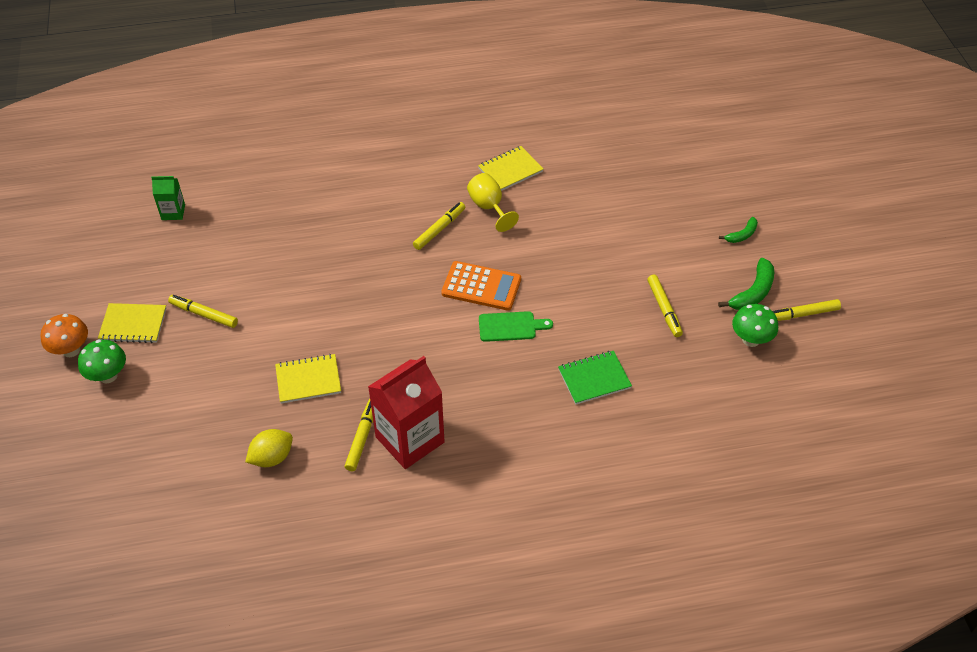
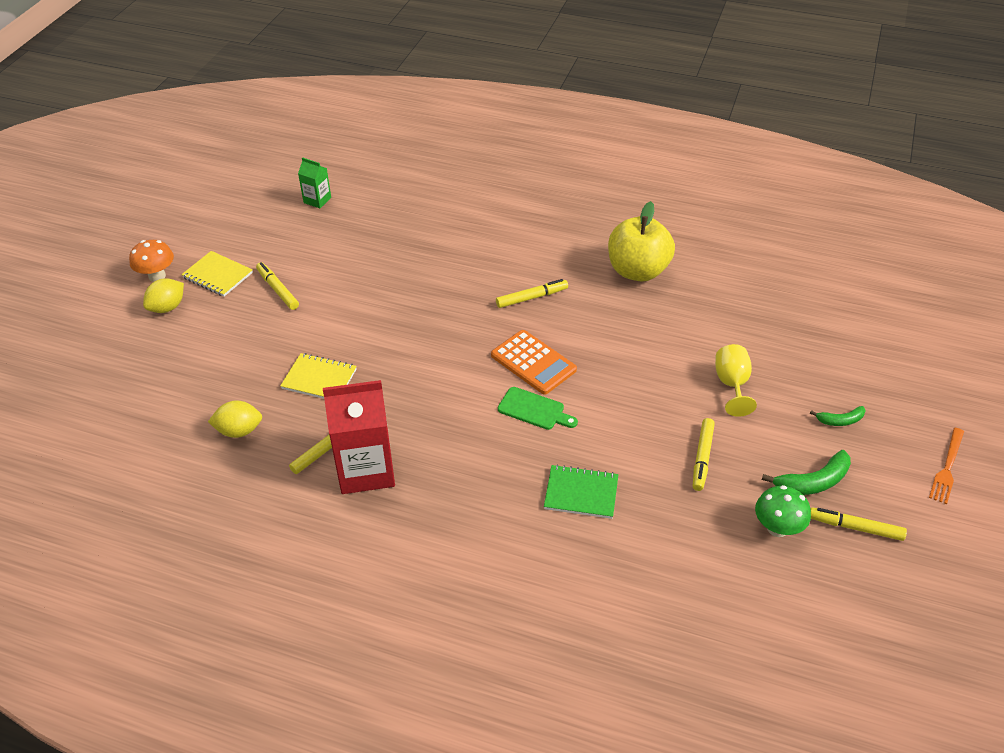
camera: 30 degrees right, 5 degrees down
(108, 376) = (167, 307): green mushroom -> yellow lemon
(489, 207) = (592, 296): yellow goblet -> yellow goblet (732, 384)
(510, 170) = (637, 271): yellow notebook -> yellow apple
(834, 240) = (947, 467): none -> orange fork

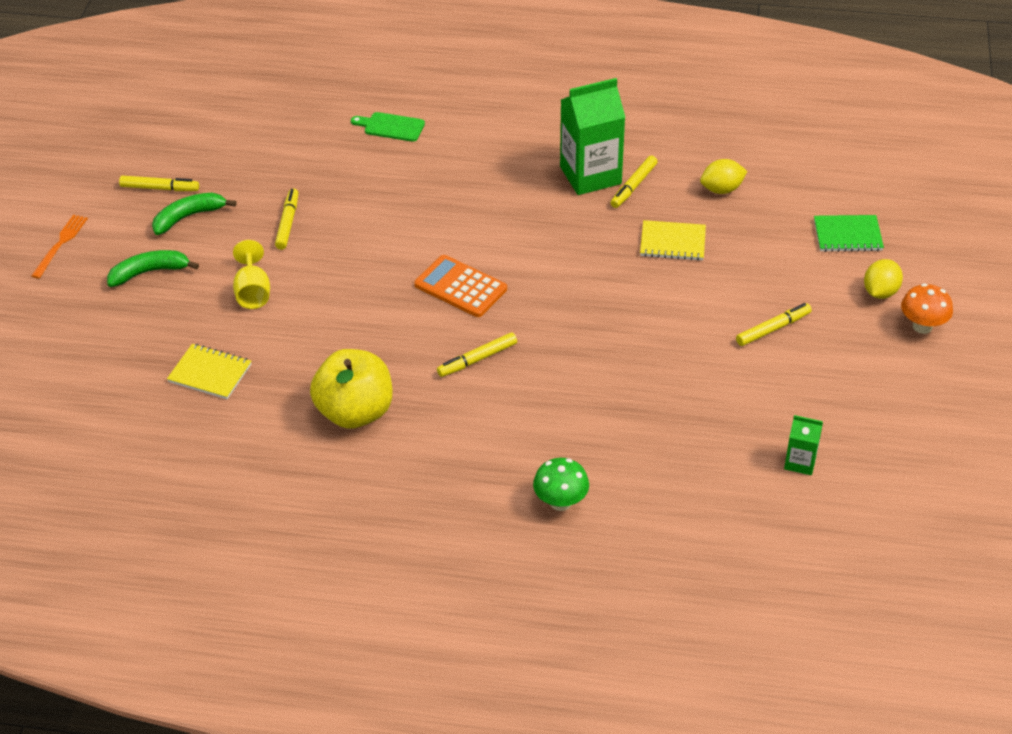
camera: 170 degrees right, 0 degrees up
(218, 275) = (853, 337): yellow notebook -> yellow notebook (210, 373)
(277, 290) = (773, 329): yellow marker -> yellow marker turned 75 degrees counterclockwise
(366, 470) = (590, 175): red carton -> green carton
(534, 410) = (450, 243): green cutting board -> green cutting board (391, 127)
(581, 493) = (396, 182): green notebook -> green notebook (847, 235)
(777, 528) = (227, 179): green mushroom -> green mushroom (560, 502)
(840, 420) = (149, 272): green banana -> green banana, size x1.64

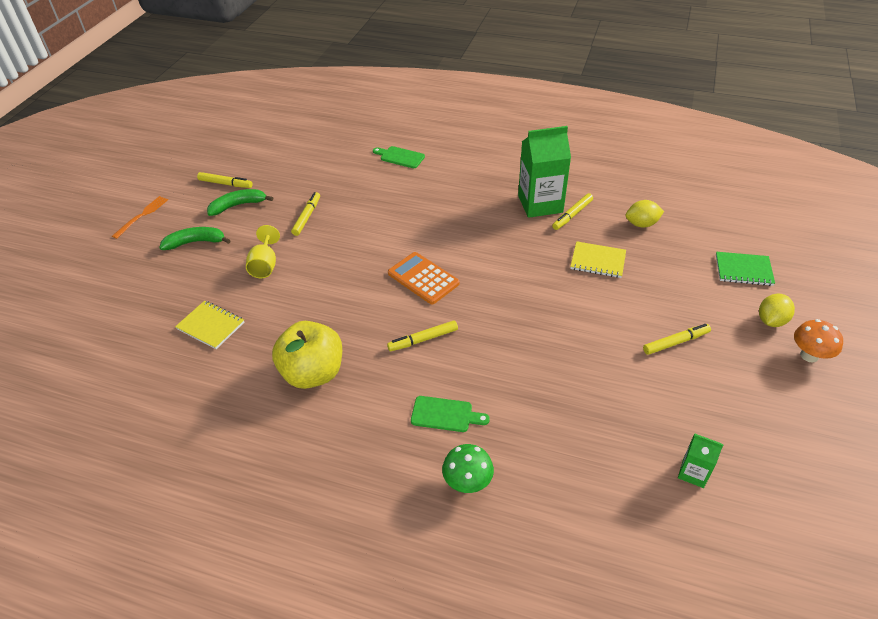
camera: 10 degrees right, 0 degrees up
(521, 438) = (445, 414): none -> green cutting board

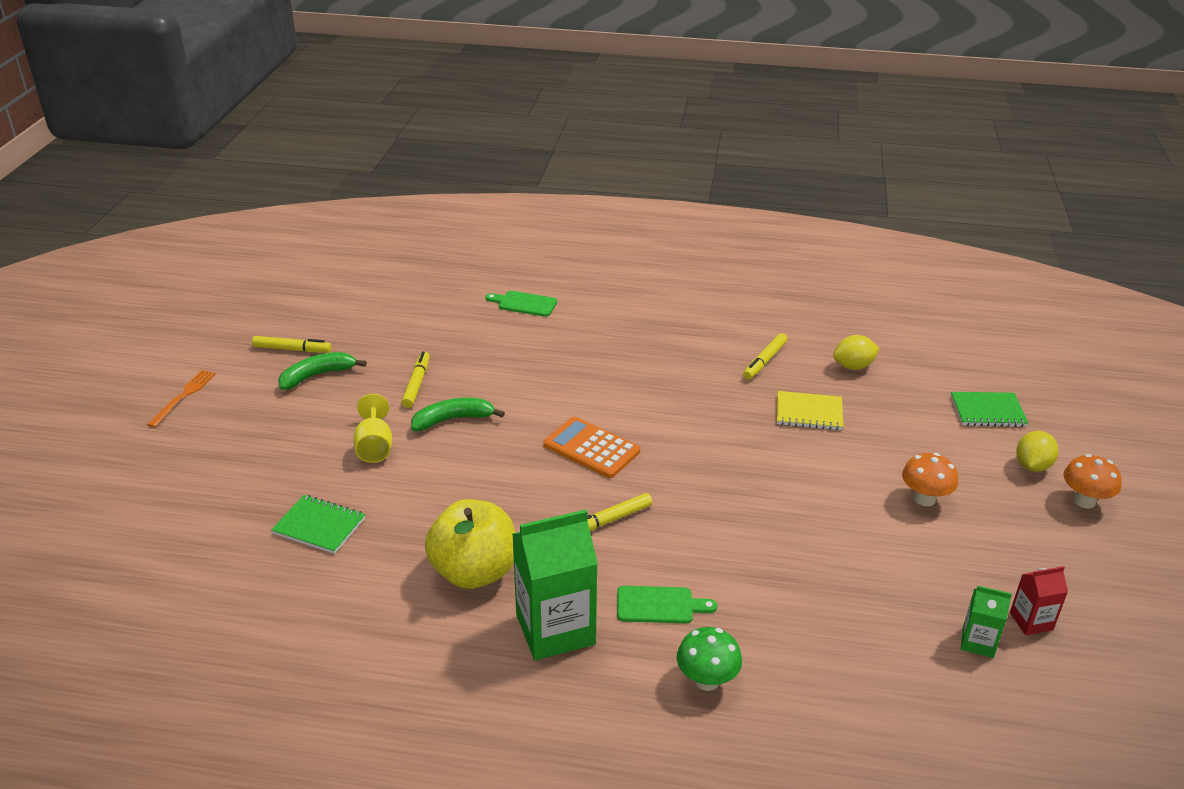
camera: 10 degrees left, 10 degrees down
(195, 242) = (270, 425): green banana -> green banana (453, 419)
(211, 326) = (319, 526): yellow notebook -> green notebook
(540, 204) = (721, 350): green carton -> green carton (555, 629)
(675, 342) = (924, 499): yellow marker -> orange mushroom
(742, 458) = (1031, 621): none -> red carton

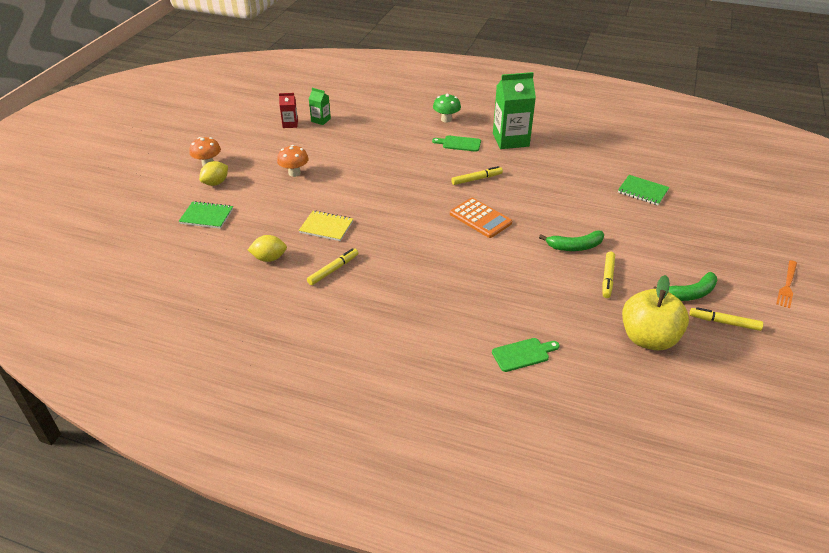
camera: 170 degrees left, 5 degrees up
(374, 447) = (625, 233): yellow goblet -> none
(474, 572) = (551, 164): yellow apple -> yellow apple (648, 338)
(524, 304) = (523, 354): green cutting board -> green cutting board turned 45 degrees counterclockwise

